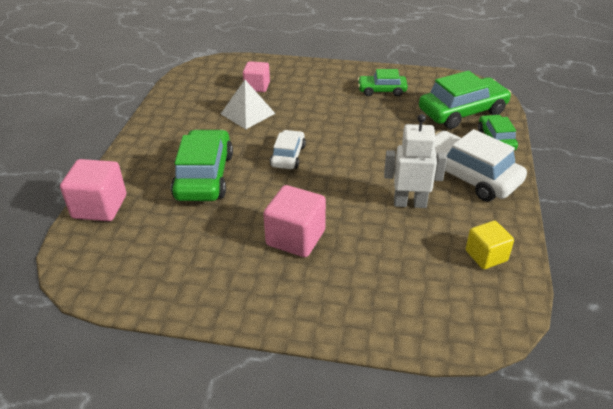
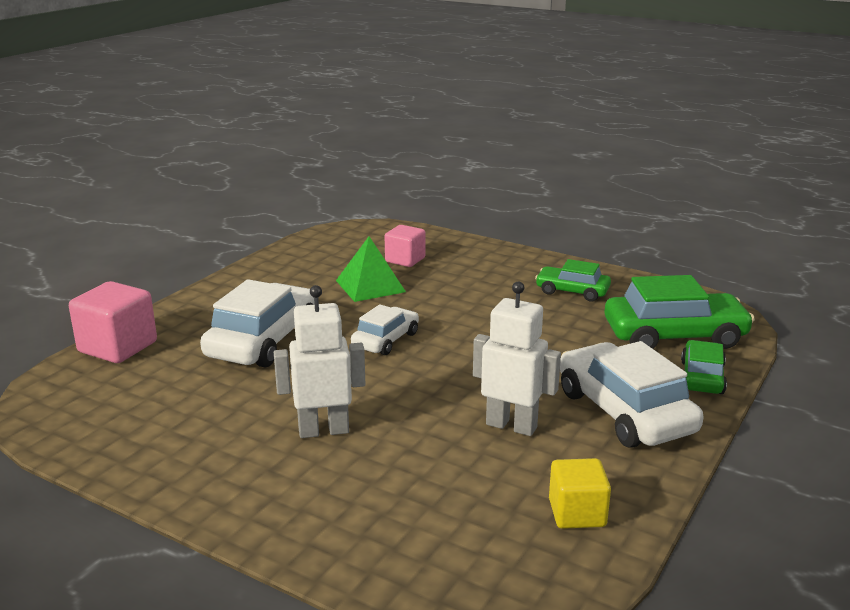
camera: 20 degrees right, 15 degrees down
(204, 176) = (263, 341): green car -> white car
(247, 113) = (370, 286): white pyramid -> green pyramid
(295, 238) = (323, 430): pink cube -> white robot

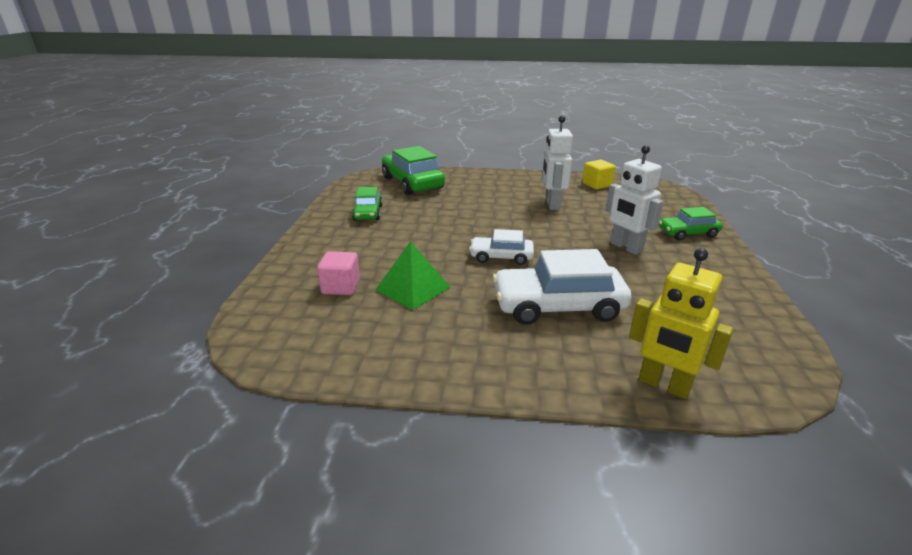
camera: 115 degrees left, 5 degrees up
(118, 347) = (663, 385): pink cube -> yellow robot
(624, 412) = (507, 185): white car -> none
(702, 377) = (455, 175): green car -> green car (688, 233)

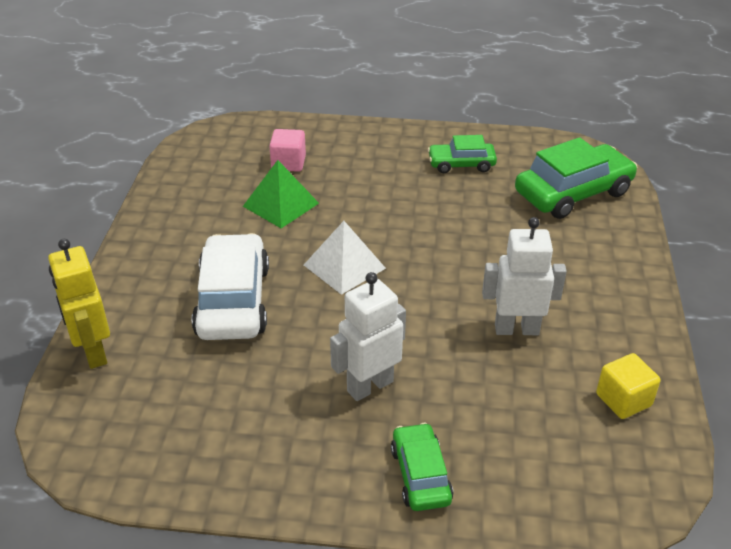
camera: 90 degrees right, 10 degrees up
(501, 257) = (344, 266): white car -> white pyramid
(663, 385) = (93, 352): yellow robot -> yellow robot turned 60 degrees counterclockwise

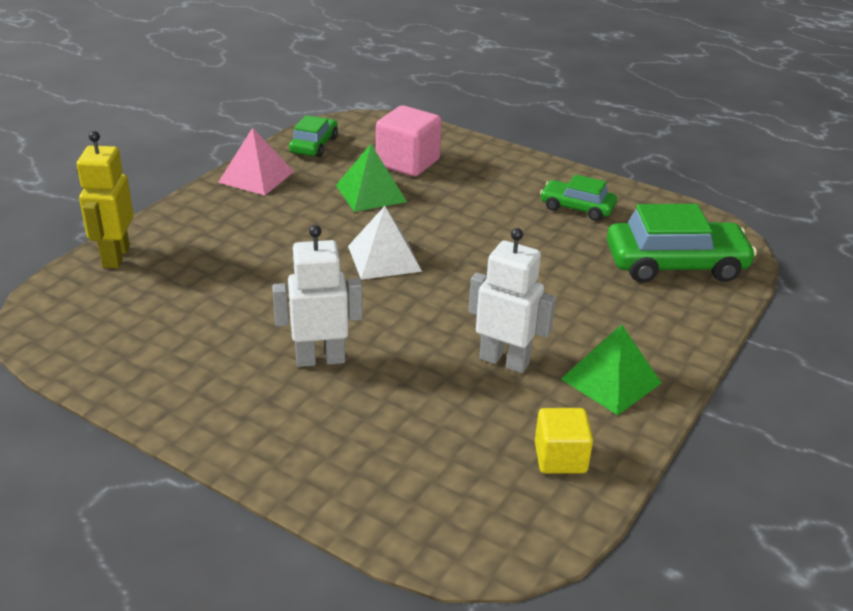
camera: 25 degrees right, 5 degrees down
(161, 220) = (256, 177): none -> pink pyramid
(233, 301) = (261, 254): white car -> none
(288, 163) = (408, 163): pink cube -> pink cube, size x1.53
(420, 475) = (301, 445): green car -> green car (314, 145)
(607, 316) = (611, 381): none -> green pyramid

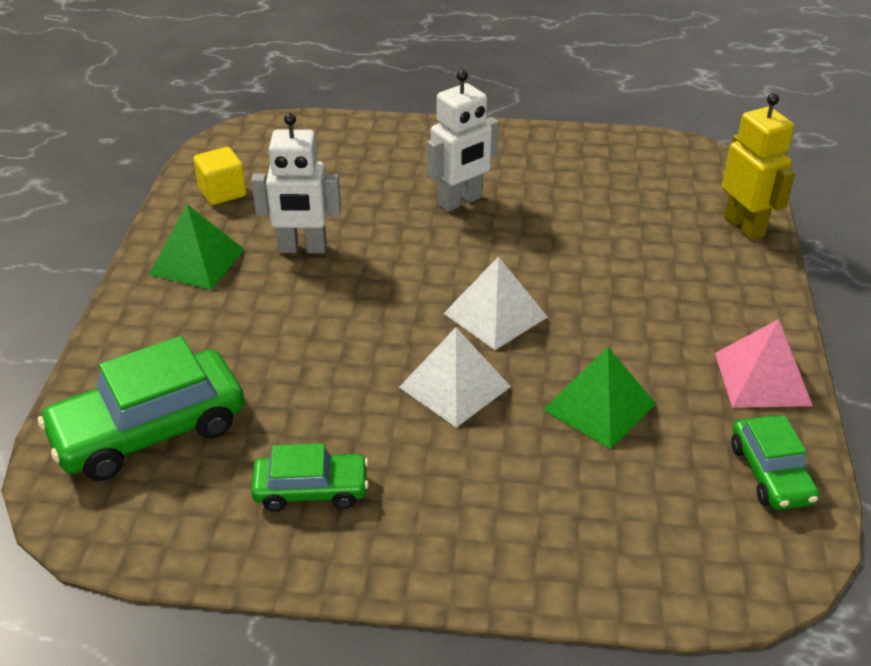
camera: 155 degrees right, 5 degrees up
(408, 163) = (608, 491): pink cube -> none
(452, 228) = (455, 387): none -> white pyramid

